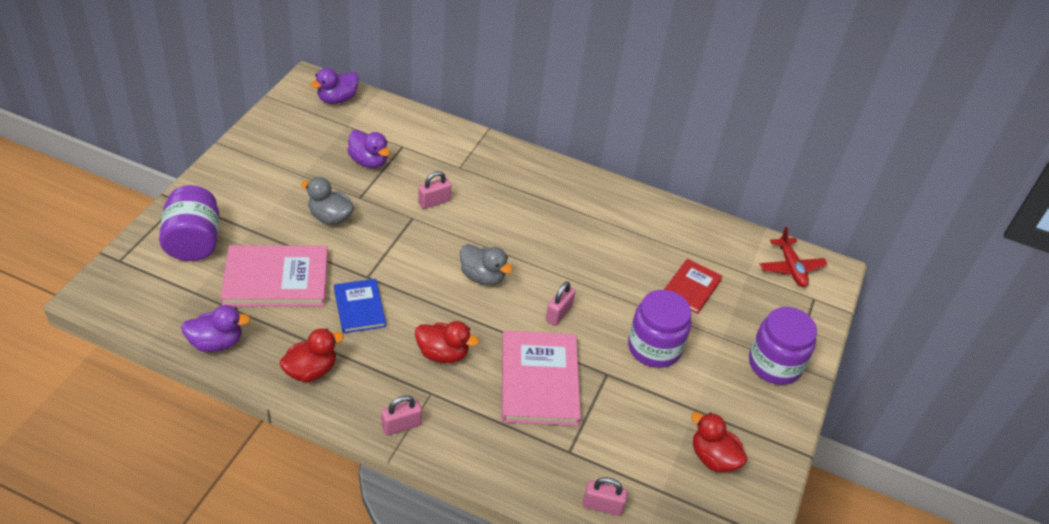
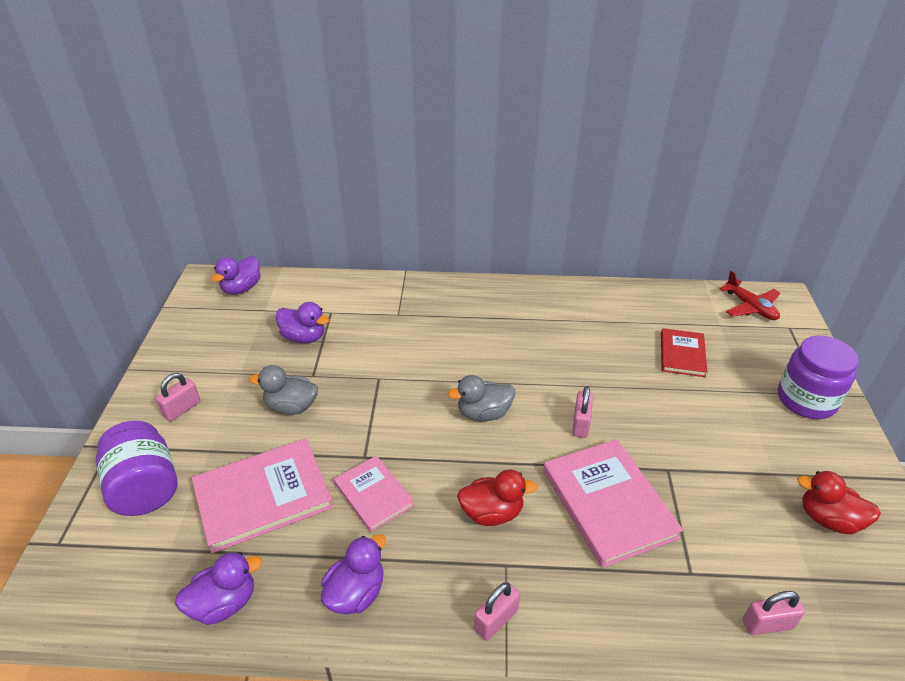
camera: 15 degrees left, 5 degrees down
(311, 370) = (356, 593): red duck -> purple duck
(359, 308) = (373, 495): blue book -> pink book
(434, 202) = (392, 355): pink padlock -> pink padlock (182, 409)
(482, 277) = (483, 413): grey duck -> grey duck turned 150 degrees clockwise
(654, 347) = (692, 425): purple jar -> none

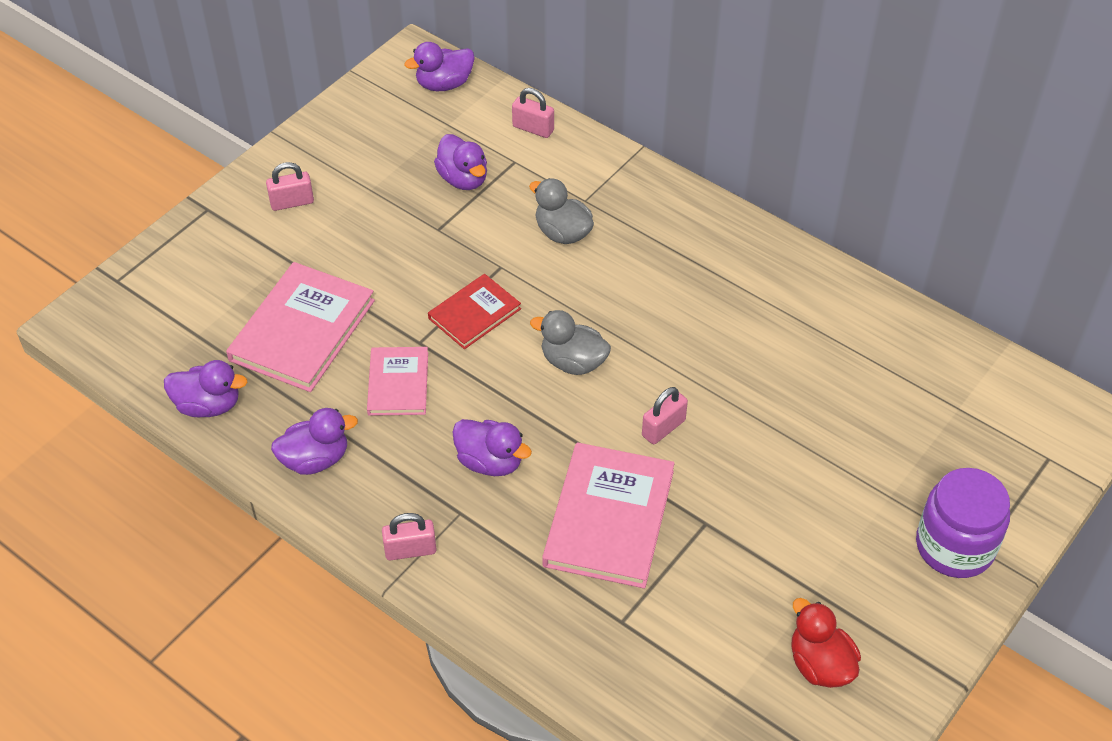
camera: 35 degrees right, 10 degrees up
(145, 488) = (212, 267): purple jar -> none
(263, 496) = (302, 330): pink book -> pink book turned 75 degrees counterclockwise
(291, 407) = (392, 253): grey duck -> grey duck (562, 233)
(492, 513) = (490, 462): red duck -> purple duck
(682, 354) = (866, 417): red book -> red book (474, 313)
(750, 307) = (1028, 407): red plane -> none
(767, 624) = (645, 702): pink padlock -> pink padlock (533, 128)

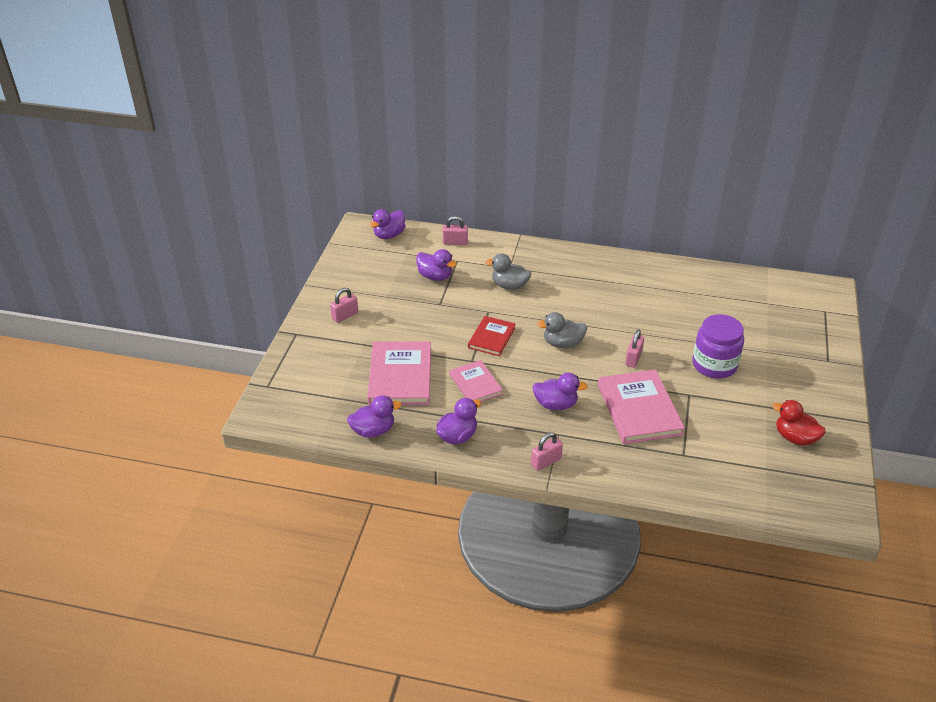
camera: 25 degrees left, 10 degrees down
(954, 546) = (814, 363): purple jar -> purple jar (714, 365)

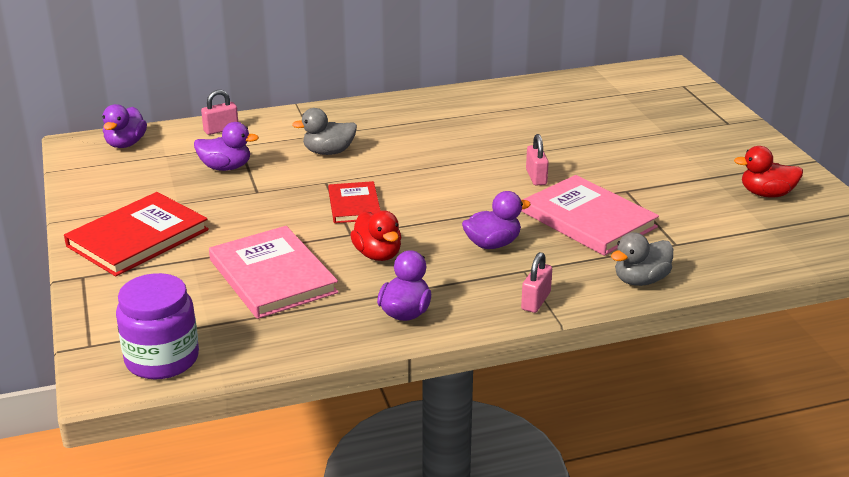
camera: 30 degrees left, 10 degrees down
(345, 316) = (138, 238): pink padlock -> red book
(373, 431) = (289, 343): purple duck -> none
(475, 384) = (378, 254): pink book -> red duck
(562, 343) = (444, 186): grey duck -> grey duck (640, 280)
(714, 365) = (625, 158): purple jar -> purple jar (162, 359)

